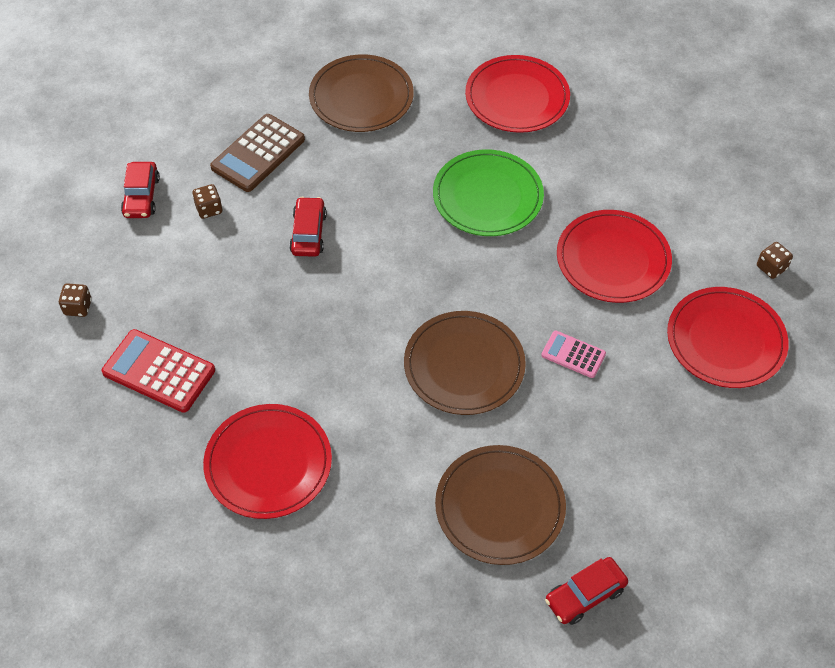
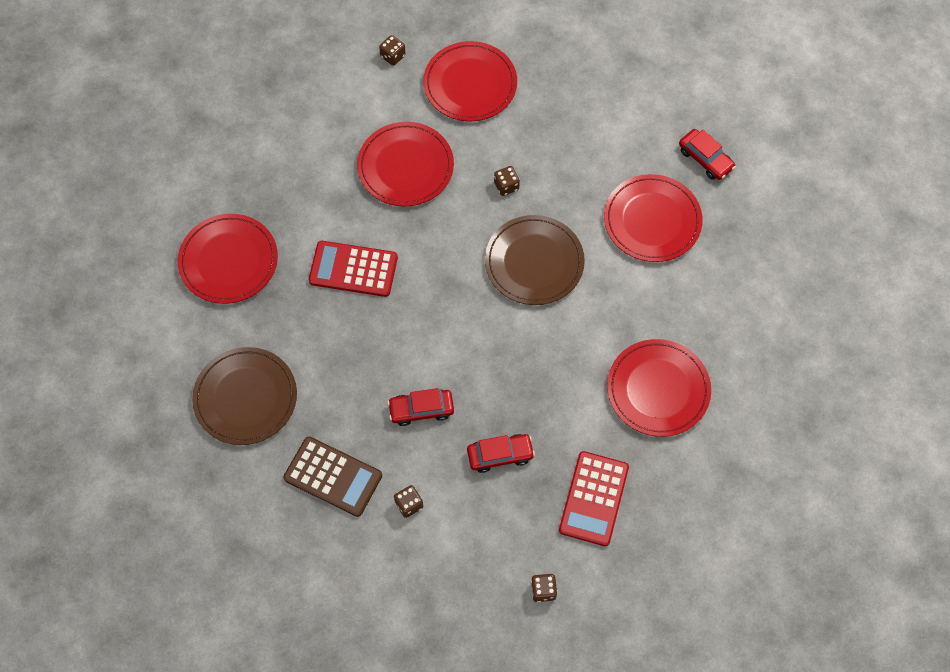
camera: 100 degrees left, 10 degrees up
(141, 196) = (404, 572): red car -> red car (500, 455)
(487, 196) = (353, 269): green plate -> red calculator
(500, 507) = (652, 220): brown plate -> red plate
(573, 354) = (506, 186): pink calculator -> brown dice

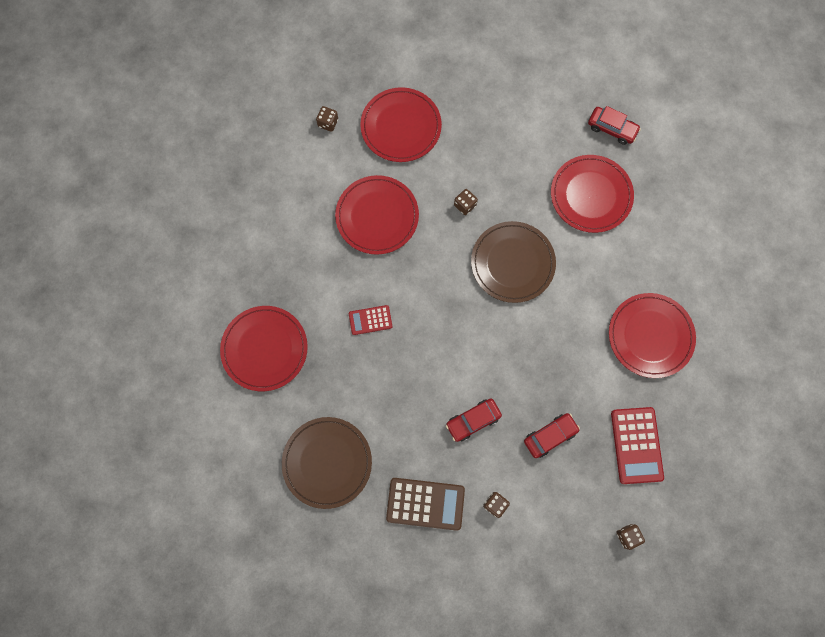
camera: 20 degrees left, 10 degrees up
(353, 269) = (370, 320): red calculator -> red calculator, size x0.58

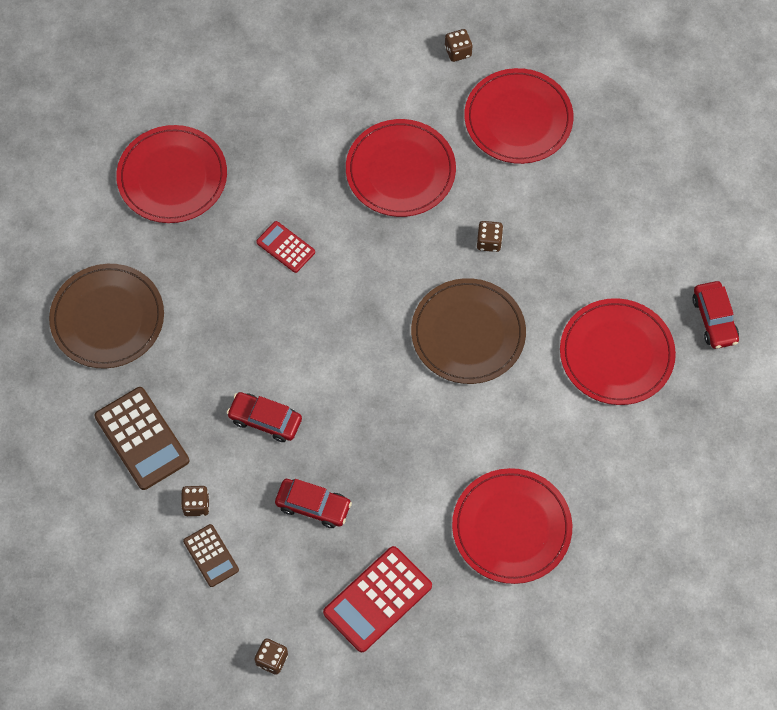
camera: 50 degrees right, 10 degrees down
(534, 521) = (211, 556): none -> brown calculator

